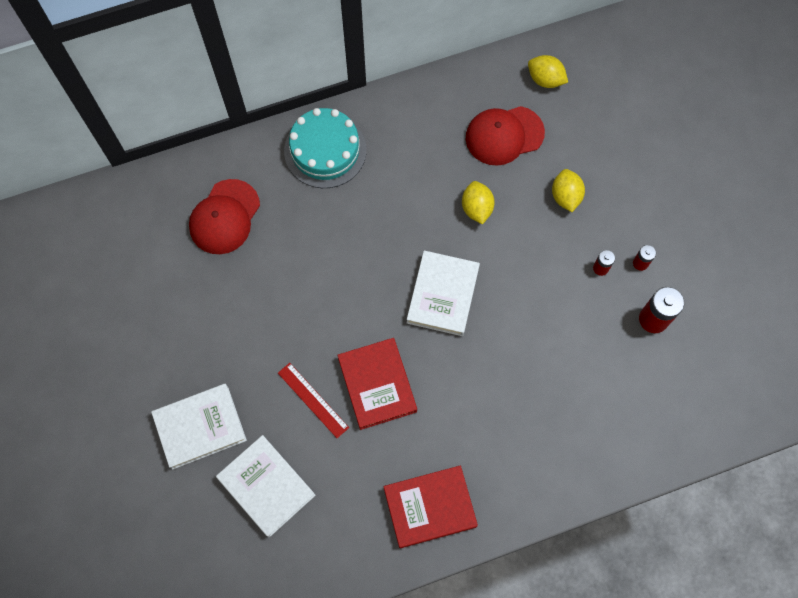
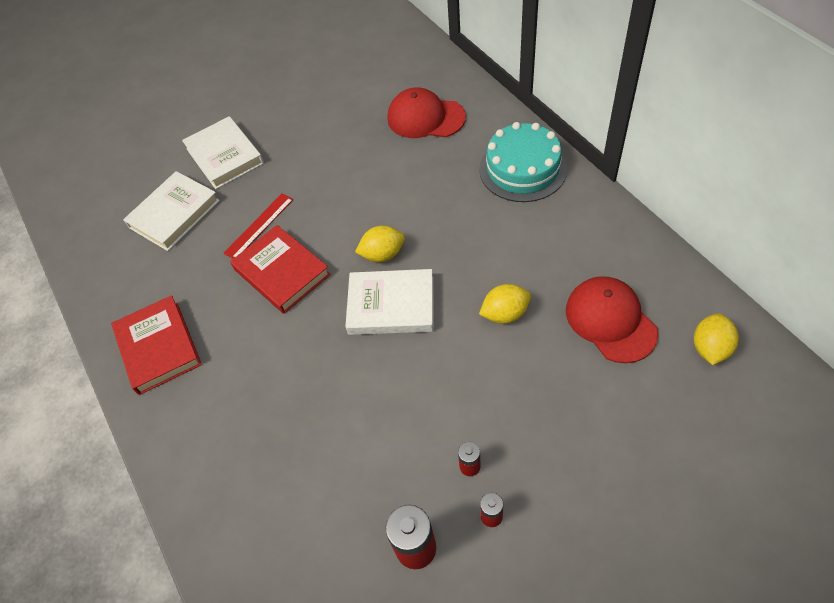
camera: 85 degrees right, 15 degrees down
(377, 384) = (281, 272): red book -> red book turned 75 degrees clockwise
(565, 196) = (555, 405): yellow lemon -> yellow lemon (383, 254)

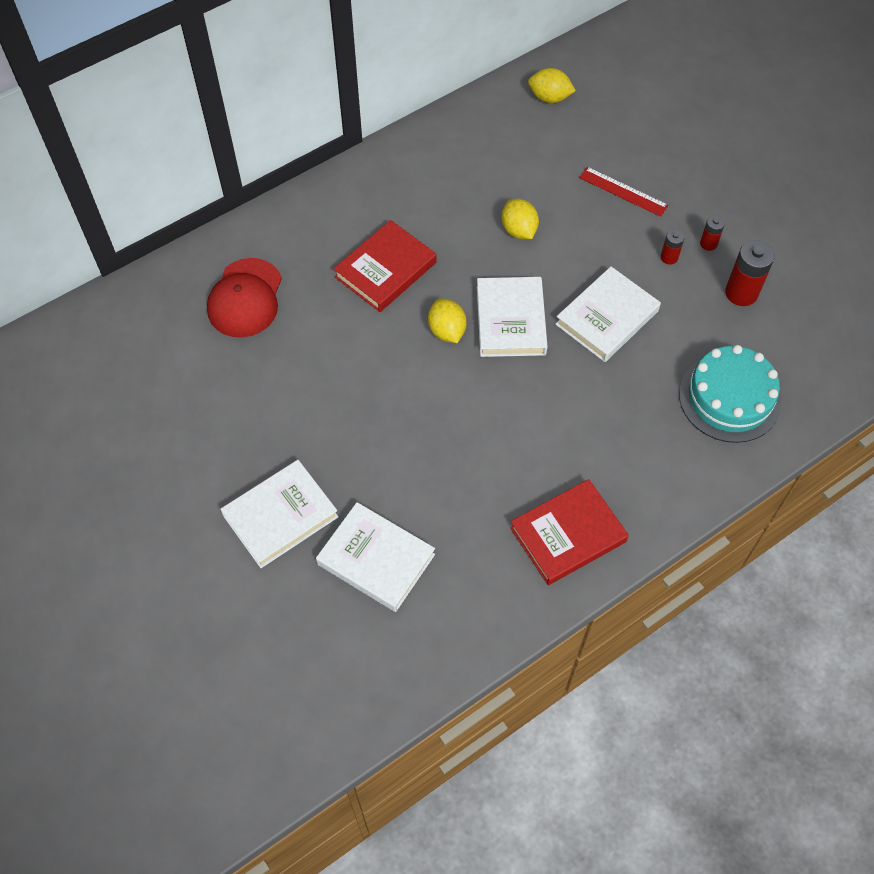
camera: 100 degrees left, 5 degrees up
(259, 226) = (401, 457): red ruler -> red ruler (623, 191)
(281, 272) = (468, 425): red book -> red book (385, 270)
(389, 393) = (607, 318): none -> white book
(522, 169) = (337, 211): turquoise cake -> turquoise cake (729, 397)
(610, 321) = (524, 157): red cap -> none

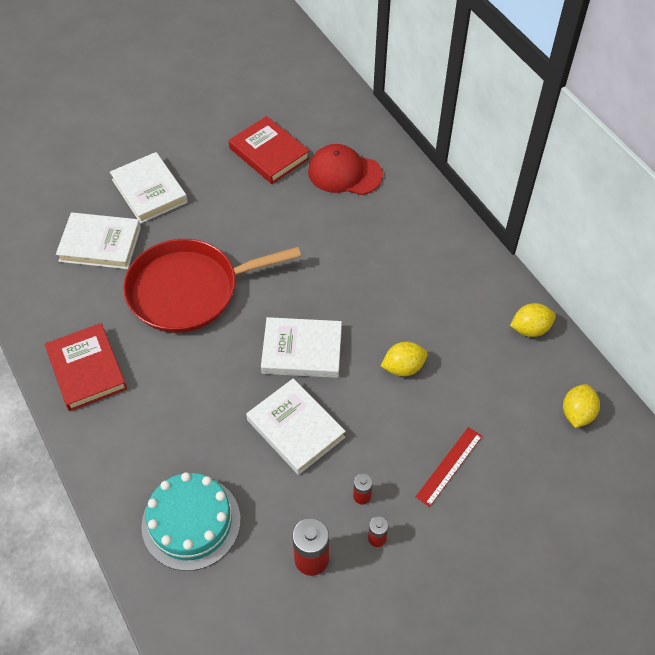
camera: 95 degrees right, 5 degrees down
(376, 559) = (100, 244): white book -> white book turned 60 degrees clockwise
(385, 270) = (365, 264): red book -> red book (269, 153)
(440, 443) = (189, 290): none -> red pan
(447, 331) = (297, 302): yellow lemon -> yellow lemon (530, 329)

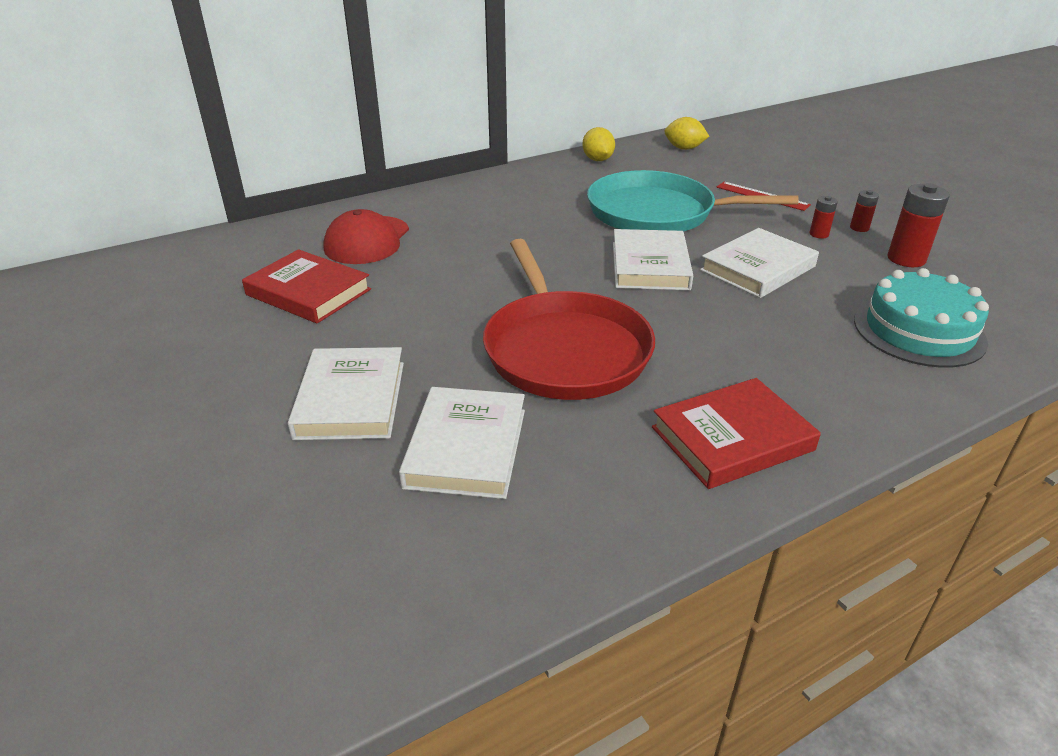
camera: 90 degrees left, 20 degrees down
(149, 191) = (350, 399): white book -> white book turned 60 degrees counterclockwise
(269, 153) = (308, 292): red book -> red book turned 75 degrees clockwise
(403, 367) = (657, 213): yellow lemon -> turquoise pan

